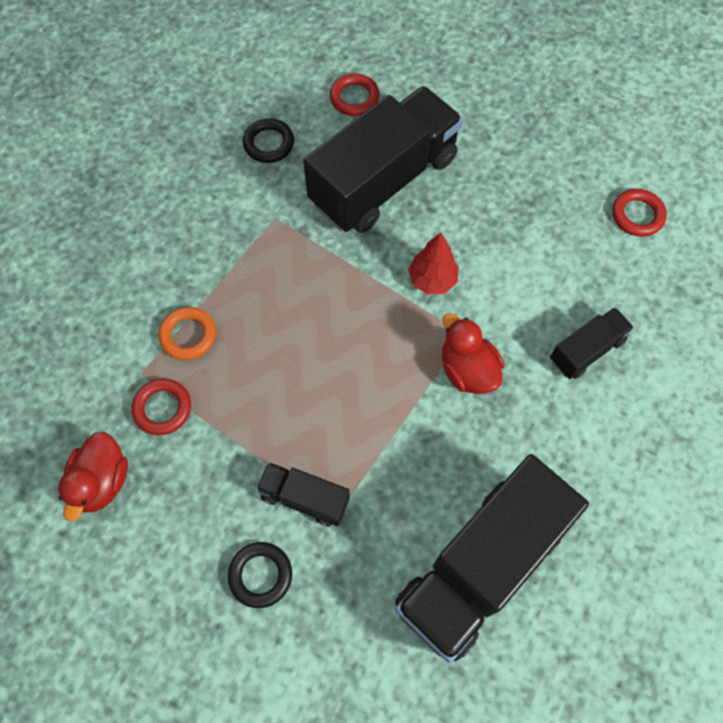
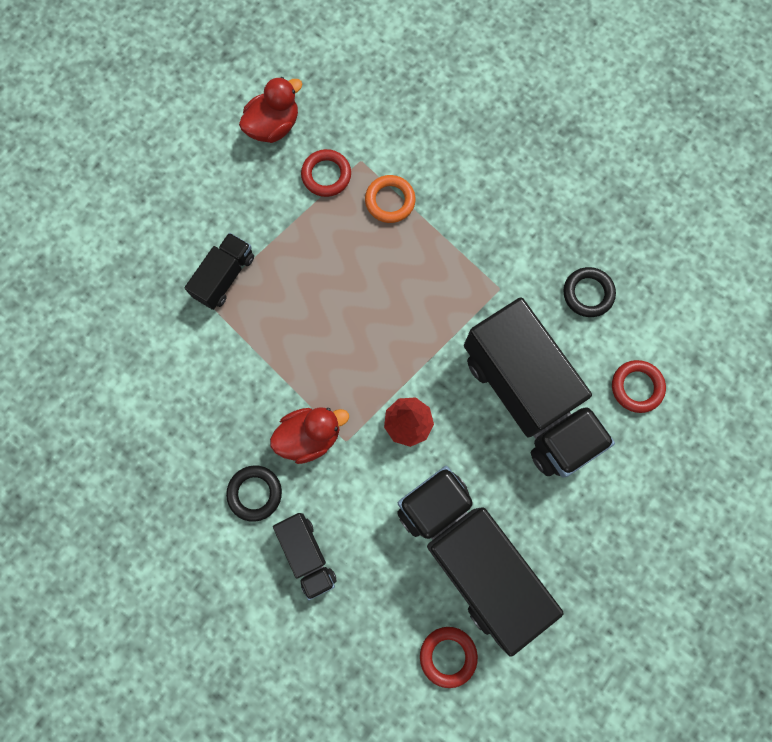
camera: 100 degrees right, 10 degrees up
(102, 481) = (273, 126): red duck -> red duck turned 120 degrees clockwise
(260, 575) = (171, 235): black ring -> black ring (255, 493)
(480, 566) = (135, 407): black truck -> black truck (469, 554)

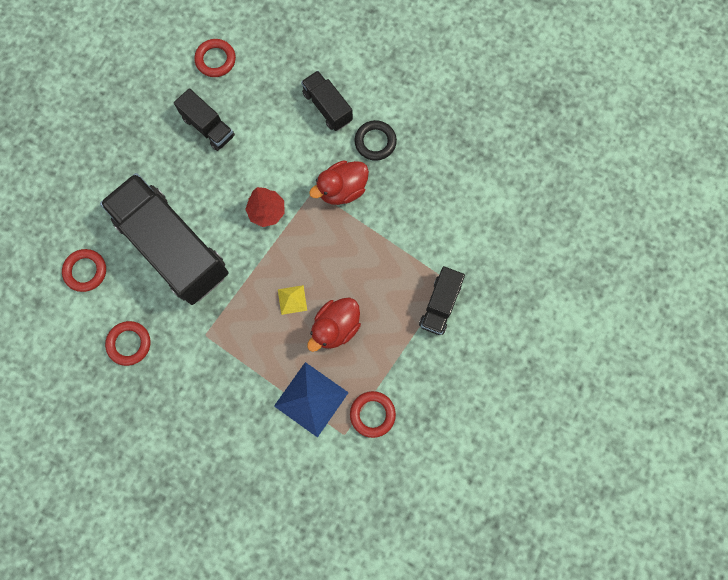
camera: 170 degrees right, 0 degrees up
(273, 126) = (430, 455): red duck -> red duck (335, 327)
(390, 201) = (311, 399): orange ring -> blue pyramid
(393, 311) = (292, 299): none -> yellow pyramid
(469, 554) = (208, 127): black truck -> black truck, size x0.47
(588, 293) = (129, 343): black ring -> red ring

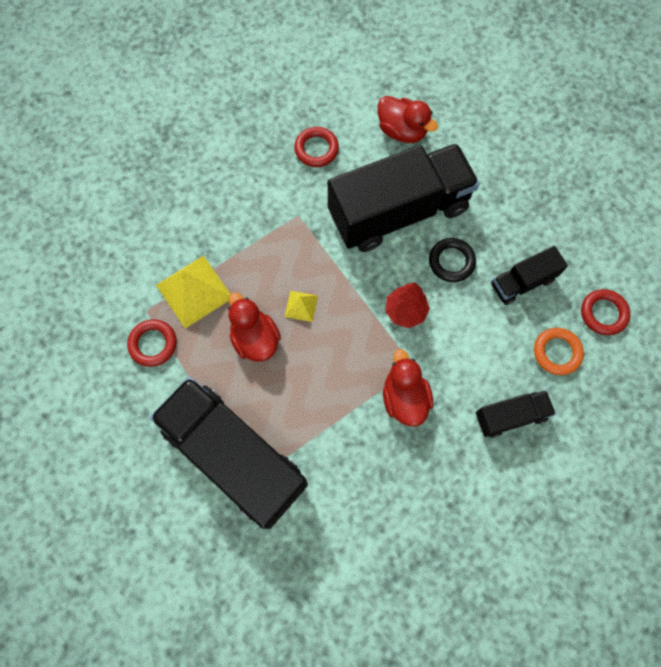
camera: 110 degrees right, 5 degrees down
(85, 271) = (402, 131): red ring -> red duck
(262, 86) = (556, 352): none -> orange ring
(311, 399) = (194, 291): blue pyramid -> yellow pyramid
(375, 142) = (450, 455): black ring -> black ring (451, 261)
(440, 305) = (234, 456): black truck -> black truck, size x2.12

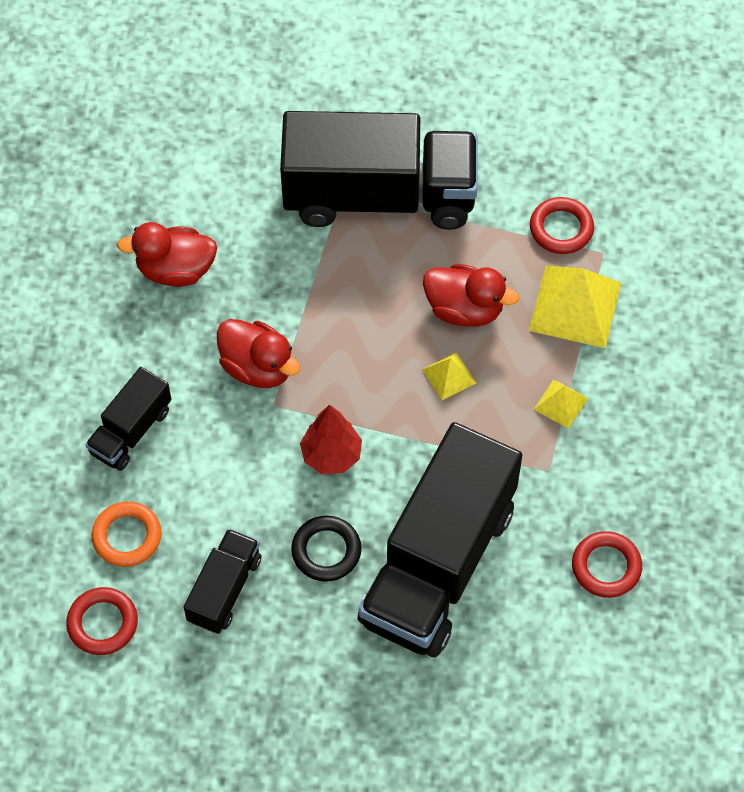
camera: 140 degrees right, 10 degrees down
(257, 244) = (560, 403): none -> yellow pyramid
(402, 131) = (526, 675): red duck -> red duck (175, 270)

